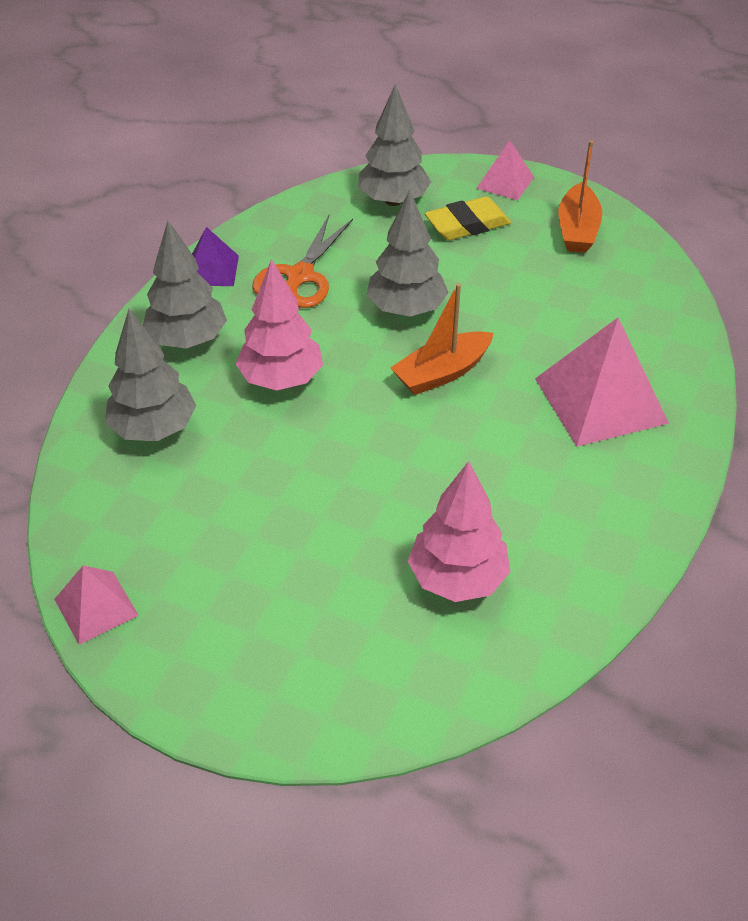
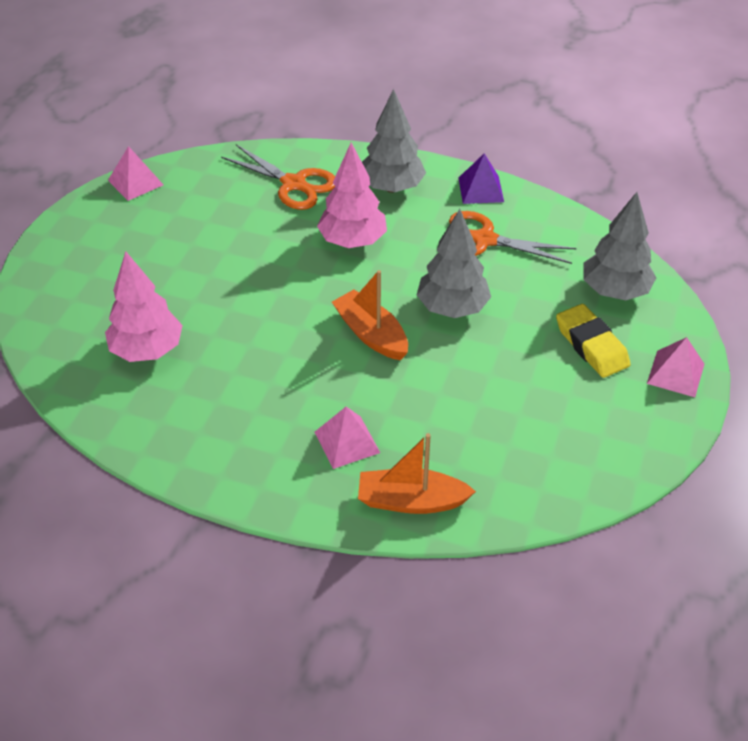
camera: 85 degrees right, 0 degrees up
(154, 429) = (293, 184): grey tree -> orange scissors
(577, 230) = (607, 432): orange boat -> orange boat (411, 501)
(600, 400) = (347, 442): pink pyramid -> pink pyramid, size x0.55

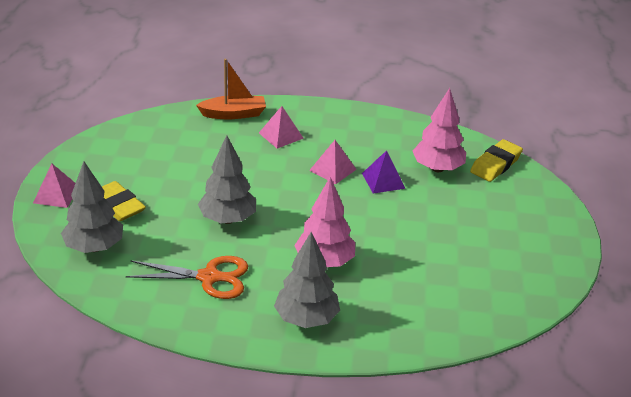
camera: 165 degrees right, 10 degrees down
(63, 346) = (495, 164): none -> yellow eraser
(135, 182) = (546, 292): pink pyramid -> pink pyramid (332, 170)
(293, 184) = (401, 310): orange scissors -> none
(371, 334) = (285, 195): orange boat -> none
(481, 189) = (218, 328): purple pyramid -> purple pyramid (383, 180)

